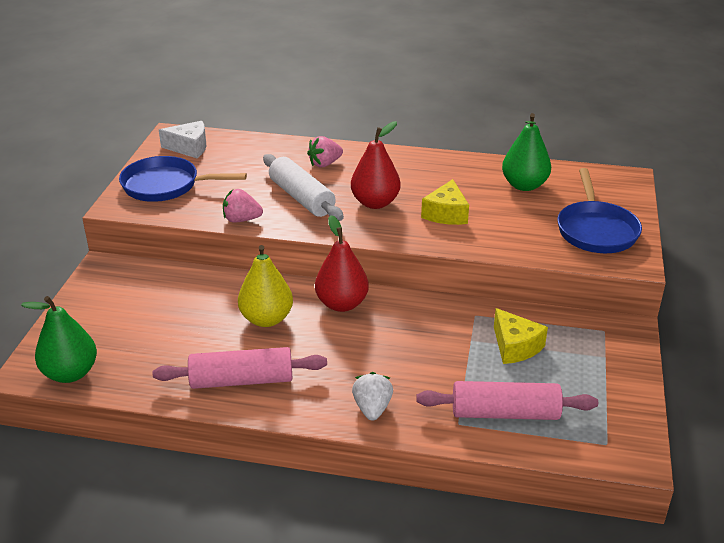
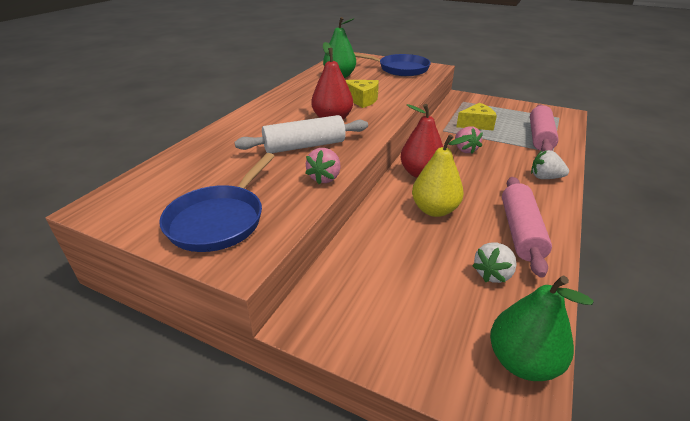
camera: 75 degrees left, 0 degrees up
(170, 359) = (492, 274): none -> white strawberry
(189, 148) = (144, 197): white cheese -> none
(325, 164) = (254, 130): pink strawberry -> pink strawberry (465, 150)

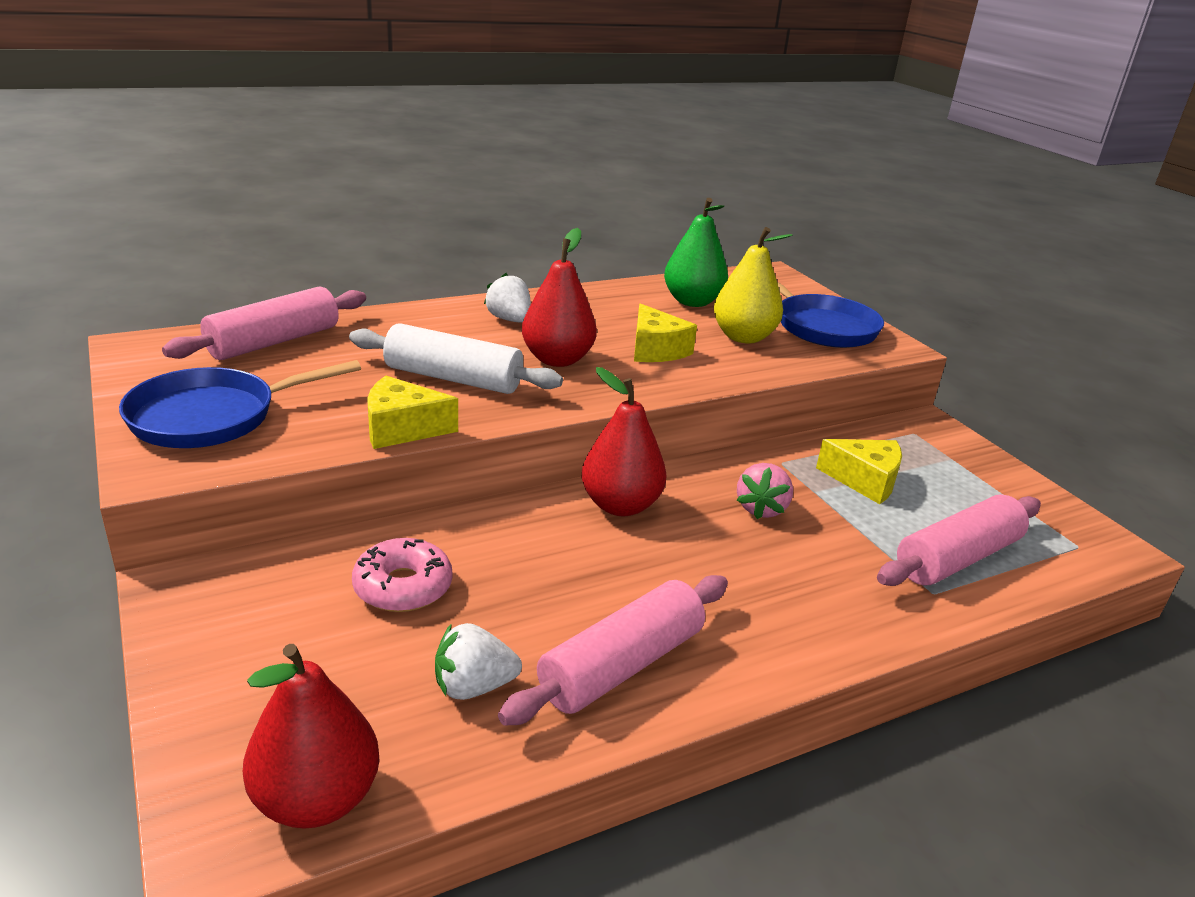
camera: 35 degrees right, 5 degrees down
(180, 168) = (274, 342): none -> pink rolling pin
(325, 178) = (402, 429): pink strawberry -> yellow cheese
(400, 253) = (403, 587): none -> pink donut
(434, 210) = (547, 563): yellow pear -> yellow pear (743, 337)
(522, 361) = (316, 798): green pear -> red pear
(545, 177) = (827, 621): white strawberry -> white strawberry (509, 320)

